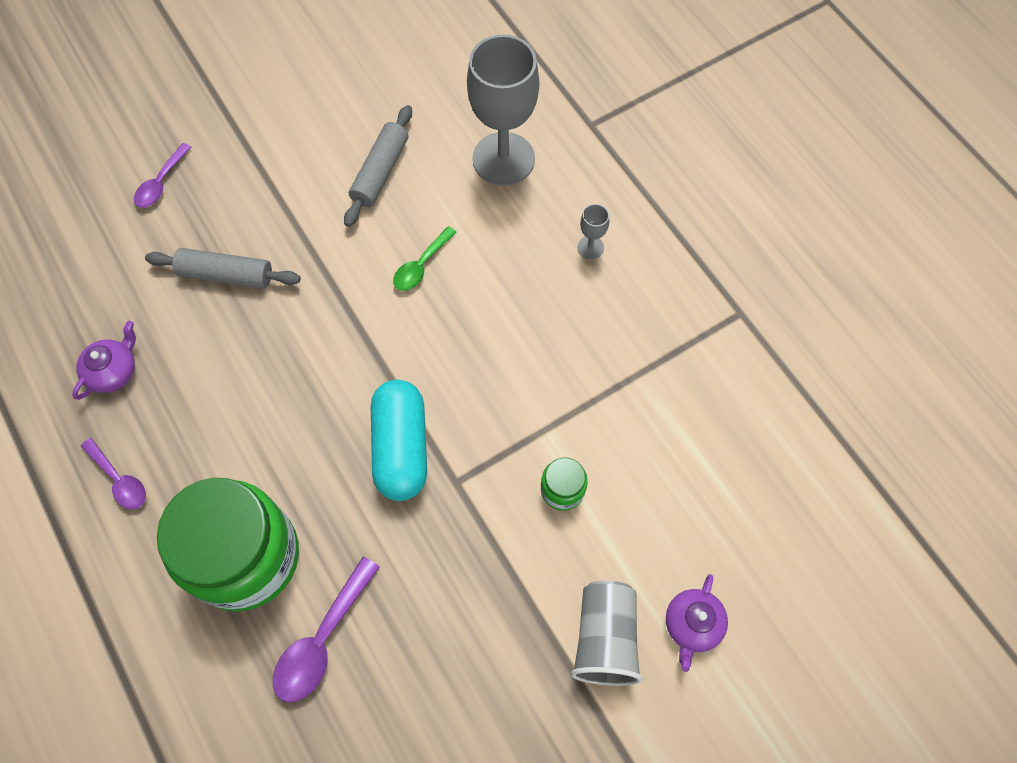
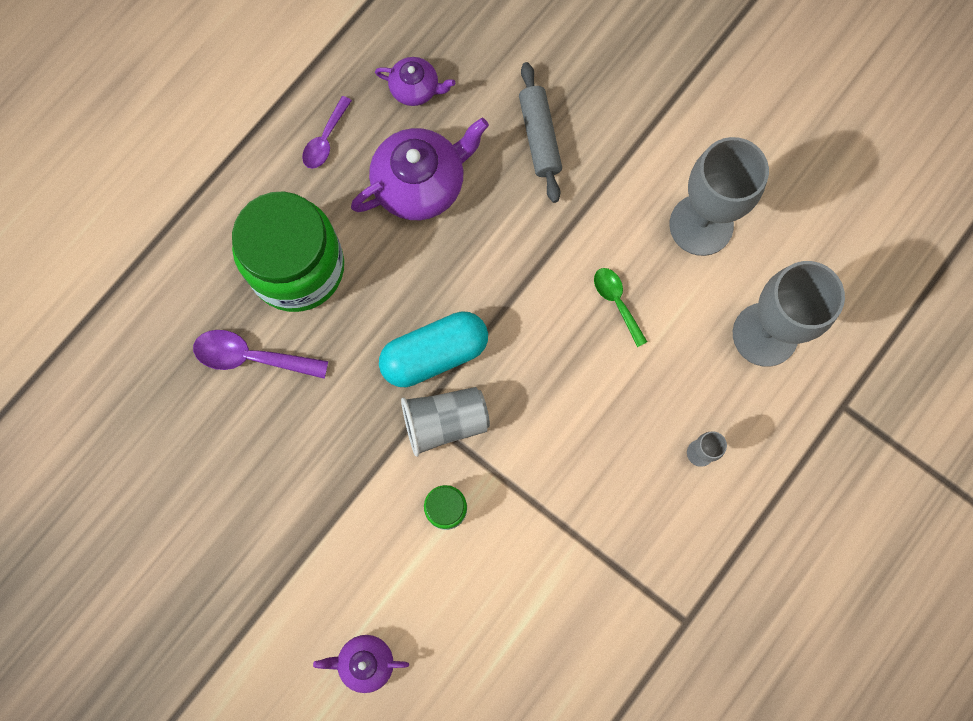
camera: 70 degrees right, 10 degrees up
(161, 183) = (608, 39): purple spoon -> none
(217, 400) = (421, 183): none -> purple teapot
(380, 172) = (701, 225): grey rolling pin -> grey goblet
(421, 266) = (616, 302): green spoon -> green spoon turned 45 degrees clockwise
(605, 638) = (329, 589): grey cup -> grey cup (445, 422)

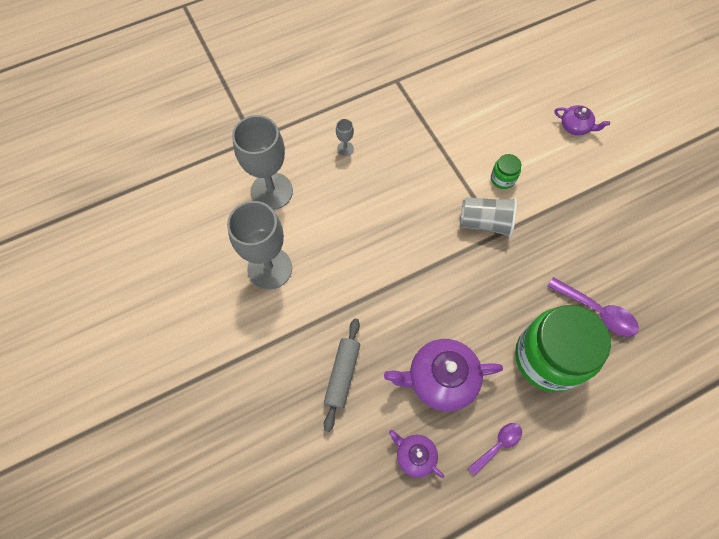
camera: 155 degrees left, 10 degrees down
(434, 354) = (476, 263): turquoise capsule -> none
(616, 302) = (348, 245): green spoon -> none

